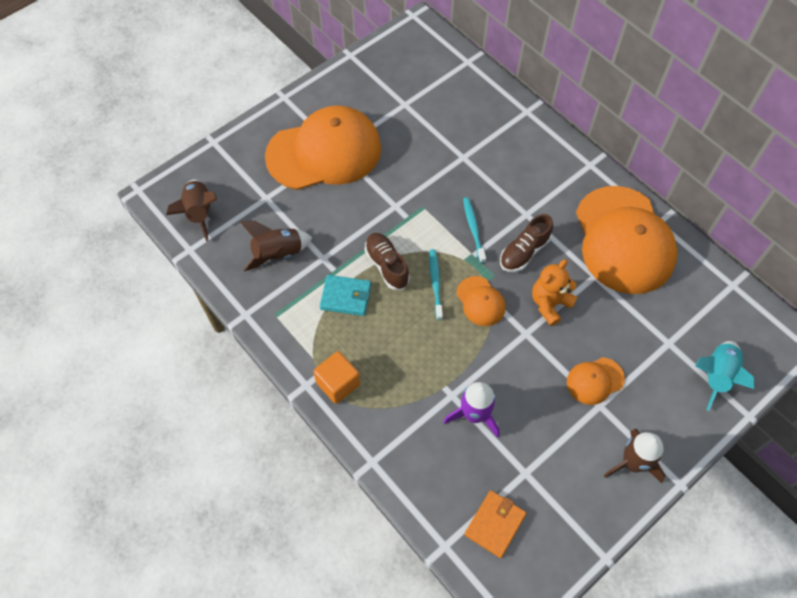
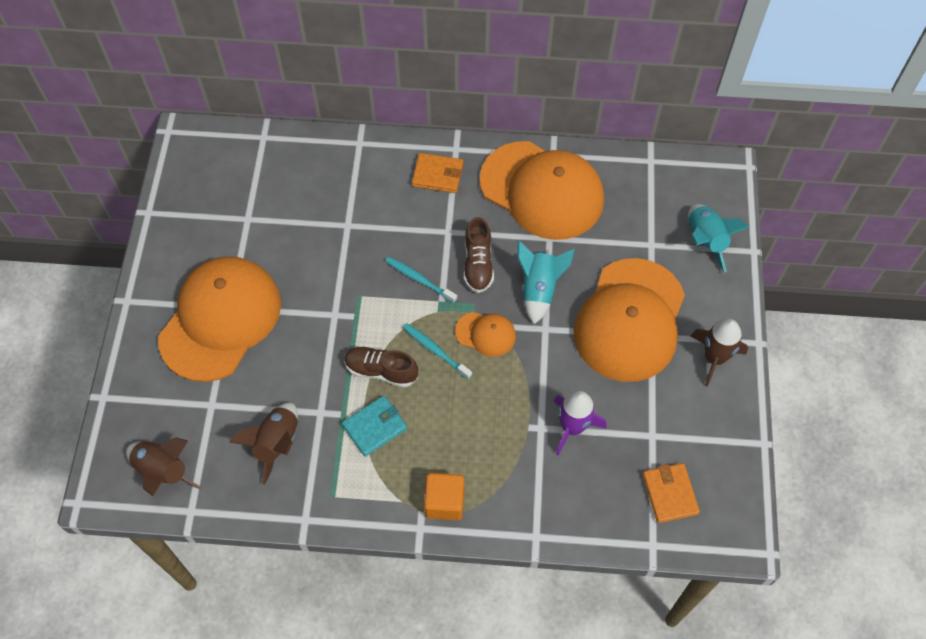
camera: 45 degrees left, 0 degrees up
(550, 304) = (539, 289): orange teddy bear -> turquoise rocket
(558, 172) = (437, 175): none -> orange wallet
(595, 381) = (630, 320): orange cap -> orange cap, size x2.27

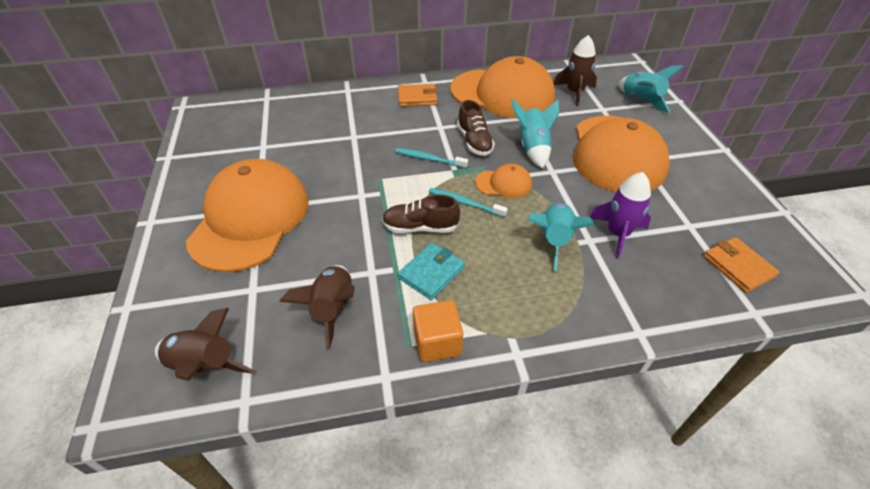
camera: 15 degrees left, 15 degrees down
(444, 502) = (531, 323): orange cube -> orange cube (437, 342)
(505, 419) = (554, 240): none -> turquoise rocket
(714, 357) = (699, 164): brown rocket -> brown rocket (574, 92)

